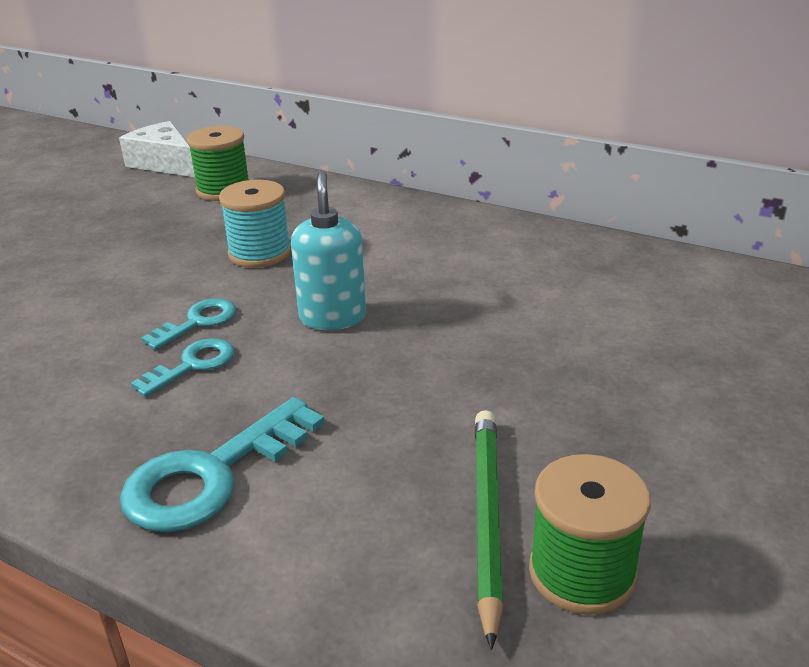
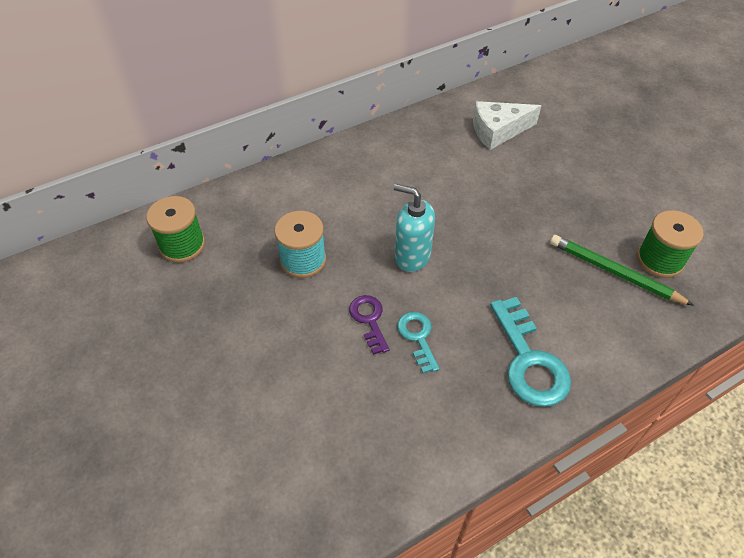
camera: 60 degrees left, 20 degrees up
(164, 163) = (90, 263): white cheese -> white cheese (498, 131)
(198, 322) = (369, 320): turquoise key -> purple key

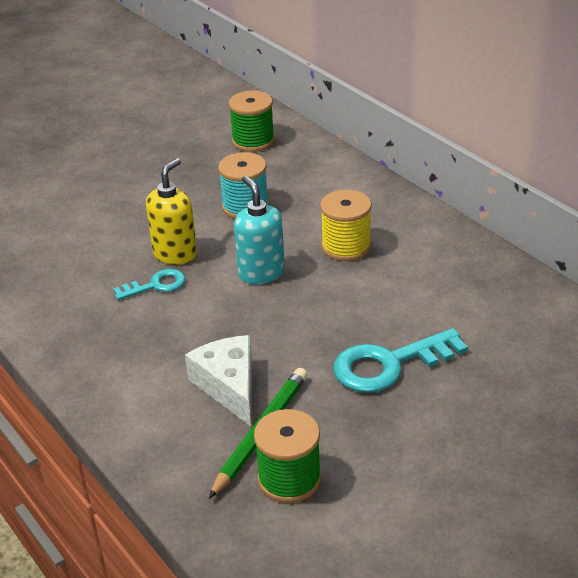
camera: 85 degrees right, 15 degrees down
(369, 320) = (175, 254): purple key -> yellow soap dispenser
(385, 197) = (346, 247): none -> yellow spool
(412, 256) = (261, 273): turquoise soap dispenser -> turquoise soap dispenser turned 45 degrees counterclockwise
(498, 131) = (499, 327): white cheese -> white cheese (229, 386)
(529, 361) = (129, 361): turquoise key -> turquoise key (388, 364)

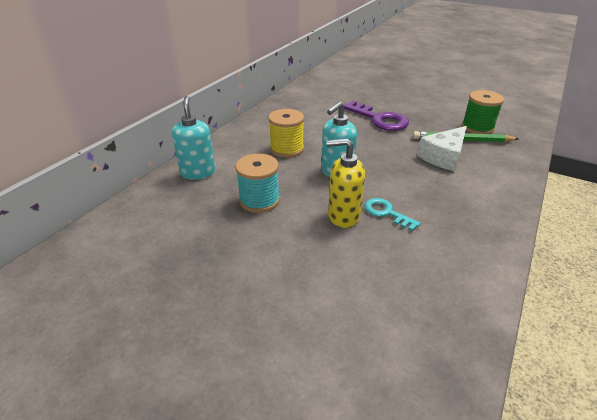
camera: 115 degrees left, 0 degrees up
(253, 141) = (145, 226): green spool -> none
(331, 175) = (198, 172): none -> turquoise soap dispenser
(388, 364) = (379, 119): turquoise key -> purple key

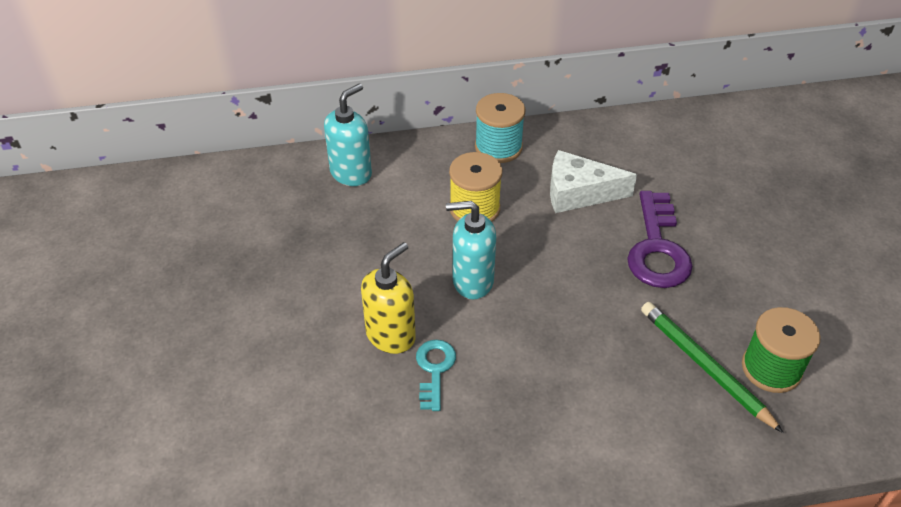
camera: 50 degrees right, 10 degrees up
(259, 200) = (351, 252): turquoise spool -> turquoise spool (498, 147)
(343, 216) = (391, 335): yellow soap dispenser -> yellow soap dispenser turned 75 degrees clockwise
(444, 157) = (629, 366): white cheese -> white cheese (578, 193)

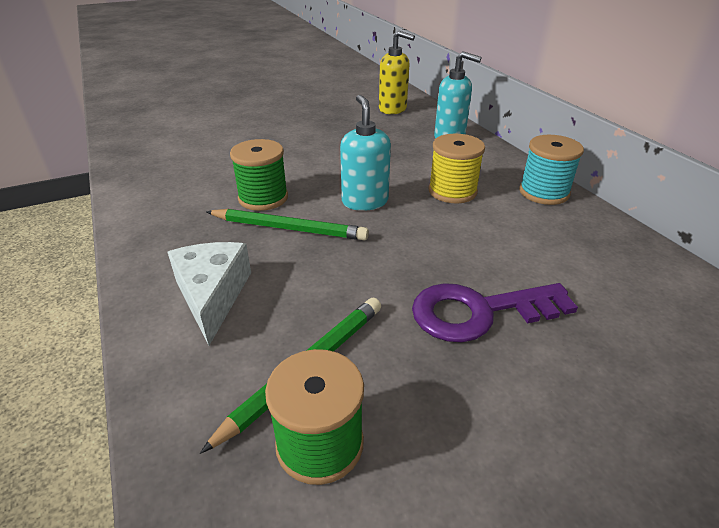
camera: 75 degrees right, 10 degrees down
(391, 335) = (292, 176): yellow soap dispenser -> yellow soap dispenser (393, 109)
(435, 369) = (263, 198): turquoise key -> green spool
(507, 353) = (289, 229): none -> green pencil
(578, 193) = (523, 245): white cheese -> white cheese (212, 295)

